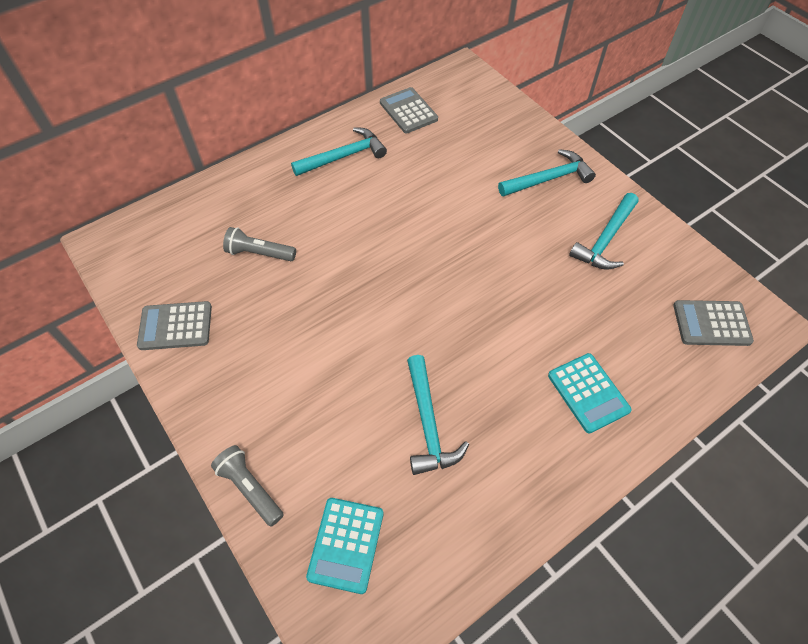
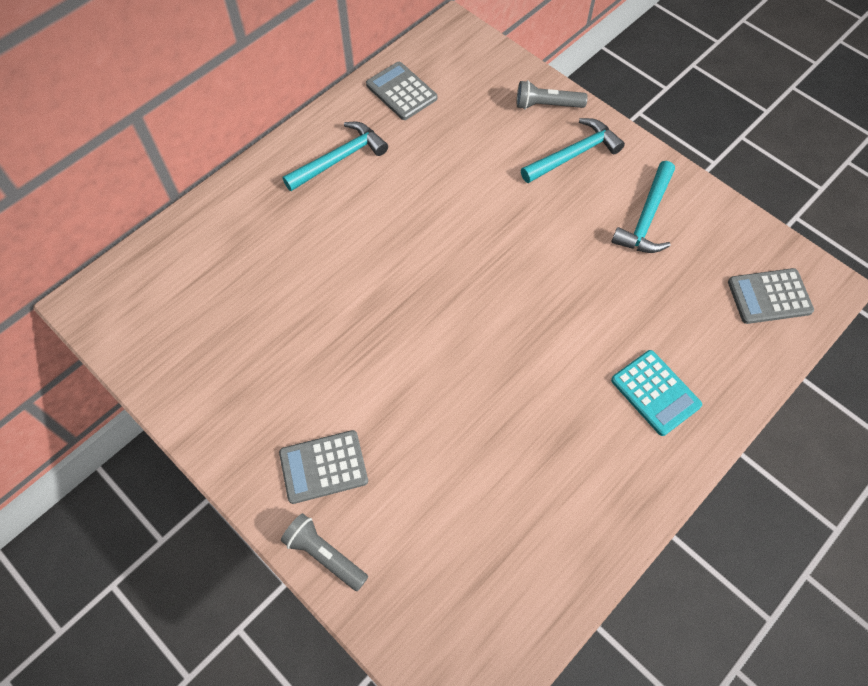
camera: 10 degrees left, 5 degrees up
(175, 326) = (197, 390): grey calculator -> grey calculator (323, 467)
(259, 253) = (270, 290): grey flashlight -> grey flashlight (547, 105)
(346, 544) = (438, 595): turquoise calculator -> none
(428, 423) = (497, 453): turquoise hammer -> none

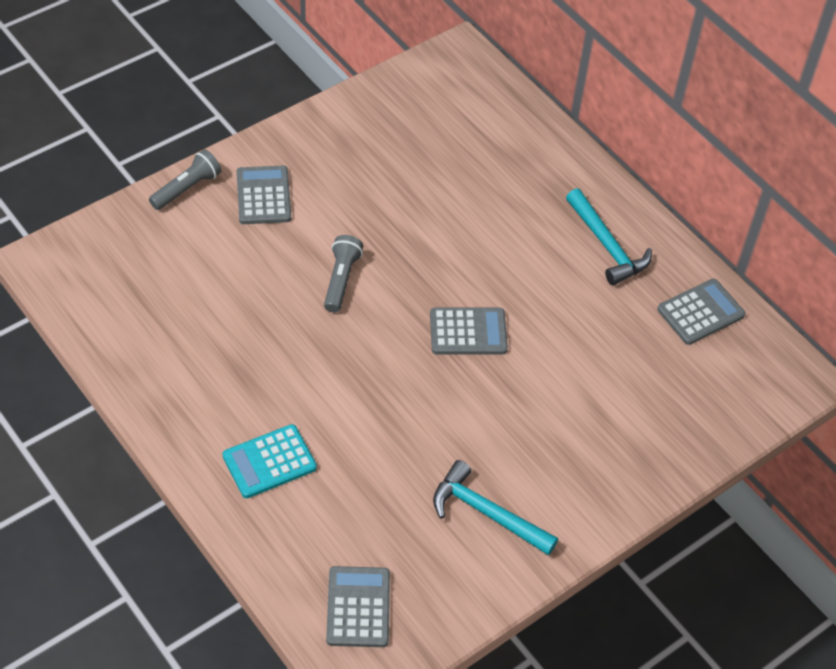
camera: 95 degrees right, 10 degrees down
(463, 253) = (468, 332): none -> grey calculator
(547, 105) = (668, 451): grey flashlight -> grey flashlight (341, 280)
(573, 154) = (589, 462): turquoise hammer -> none

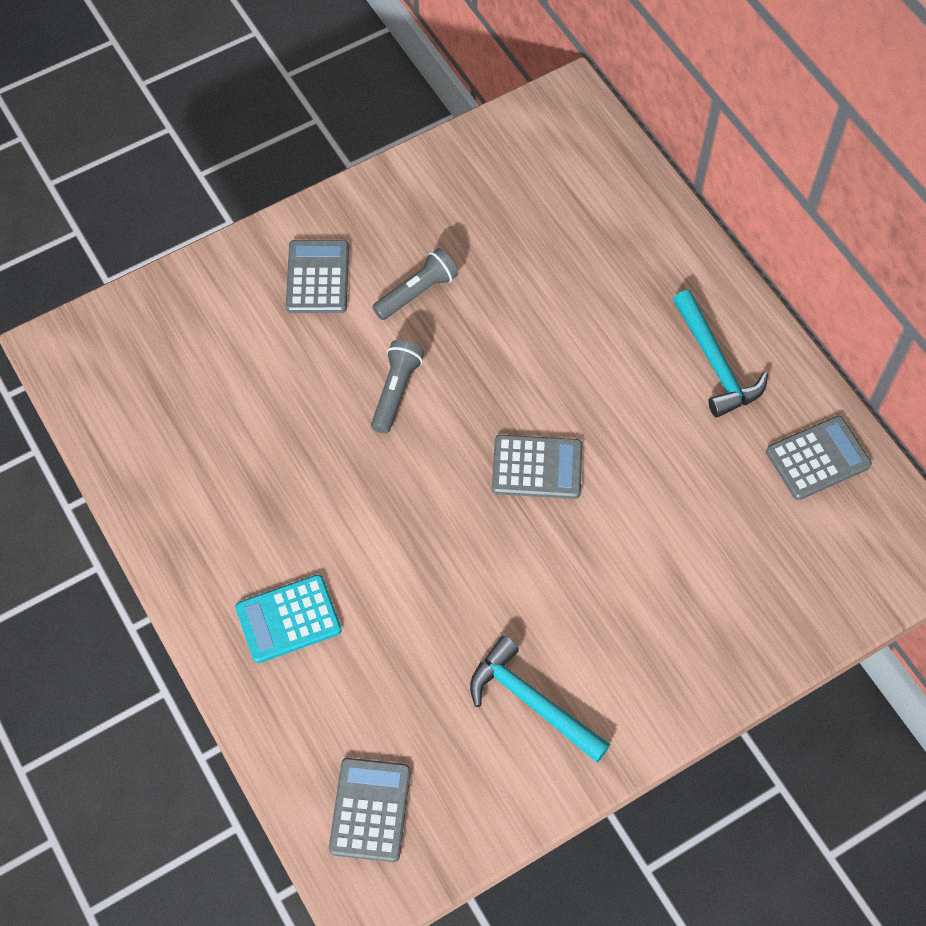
camera: 10 degrees right, 10 degrees up
(187, 188) = (230, 263): grey flashlight -> grey flashlight (417, 292)

